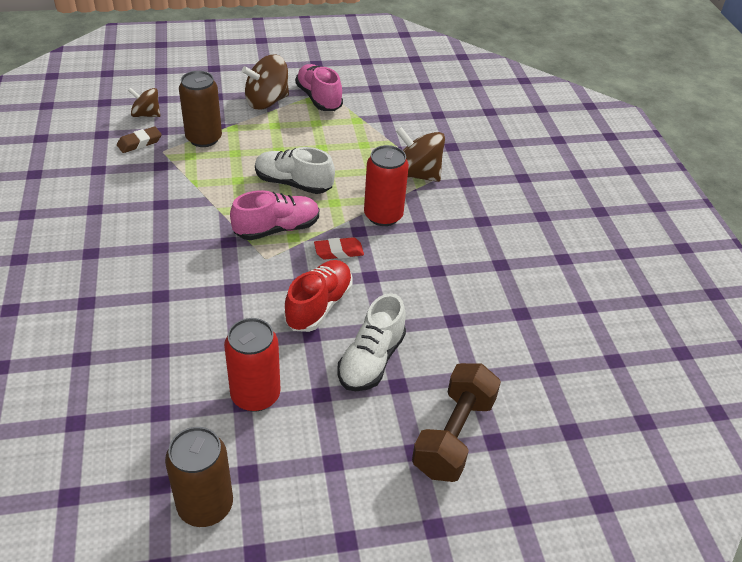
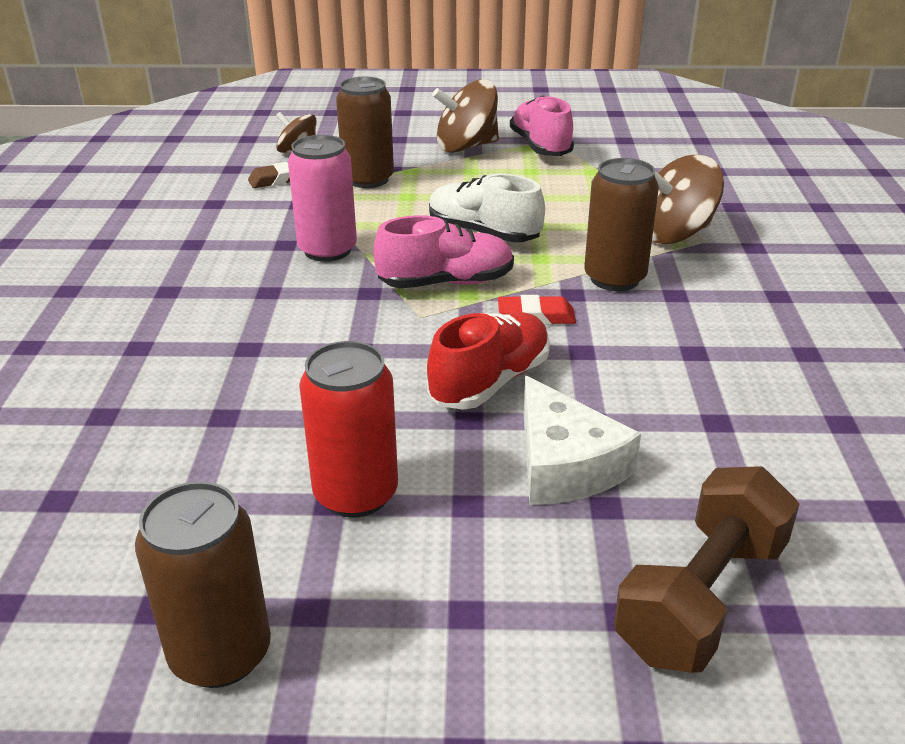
camera: 15 degrees right, 10 degrees down
(191, 207) = (327, 250): none -> pink can
(371, 360) = (564, 464): white shoe -> white cheese
(383, 216) = (614, 278): red can -> brown can
(416, 174) = (674, 234): brown spinning top -> brown spinning top turned 60 degrees counterclockwise

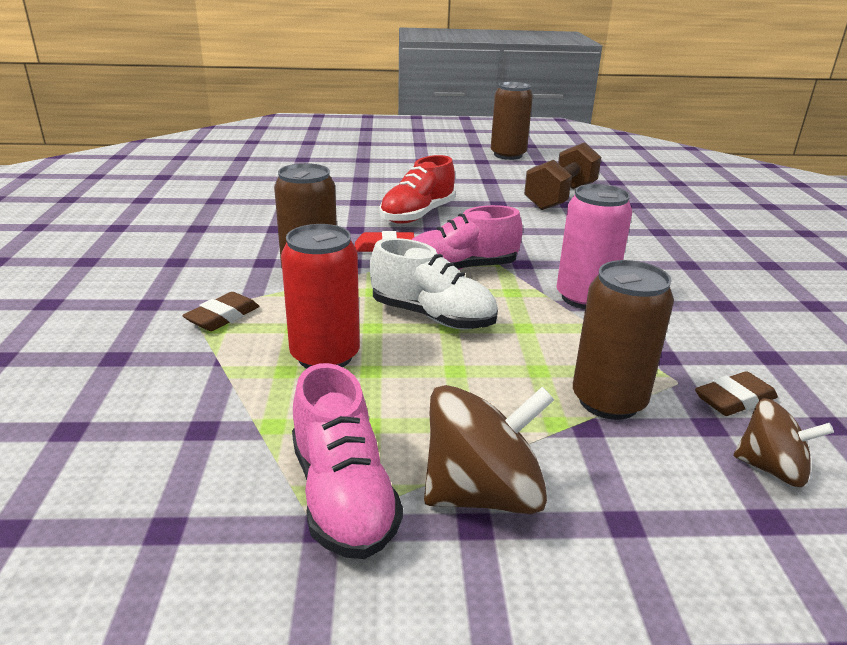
camera: 175 degrees right, 5 degrees down
(356, 494) = (479, 182): red can -> red can (325, 356)
(564, 464) = (377, 188): white cheese -> none
(674, 234) = (223, 317): brown spinning top -> brown eraser
(701, 598) = (330, 161): brown dumbbell -> brown dumbbell (560, 197)

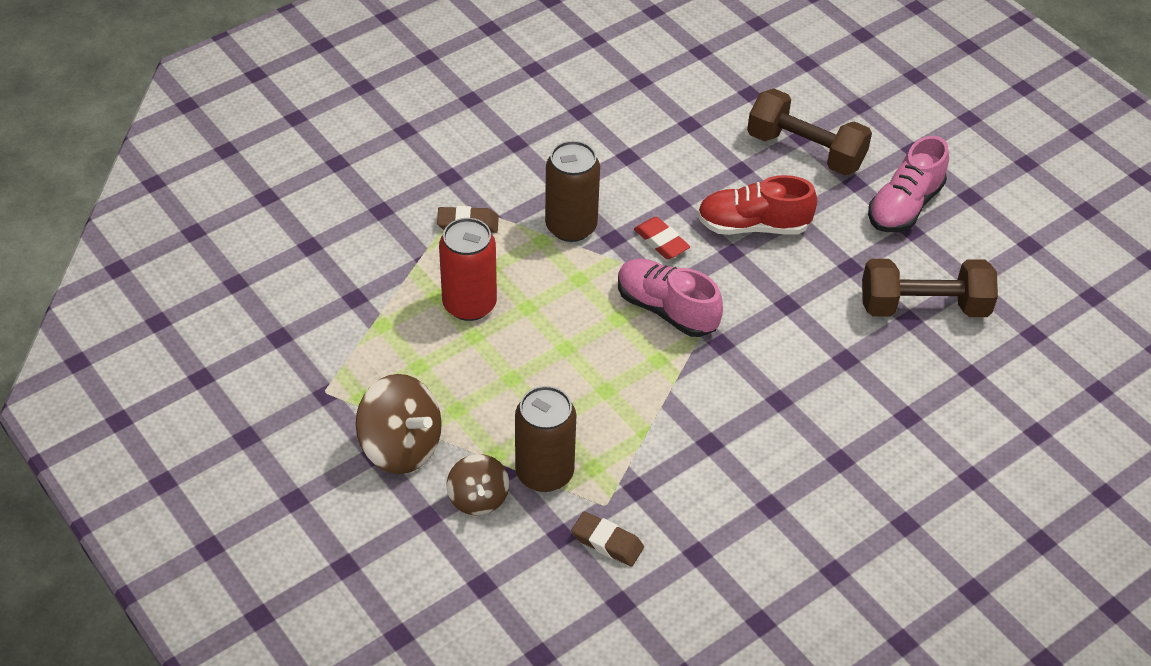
camera: 55 degrees right, 20 degrees up
(343, 496) = (352, 389): pink shoe -> pink shoe (904, 206)
(375, 181) = (805, 151): none -> brown dumbbell
(432, 316) = (572, 331): white shoe -> none
(508, 155) = (1019, 207): brown can -> none
(584, 298) = (691, 408): pink can -> none
(771, 469) = (535, 577): brown spinning top -> brown spinning top (478, 498)

